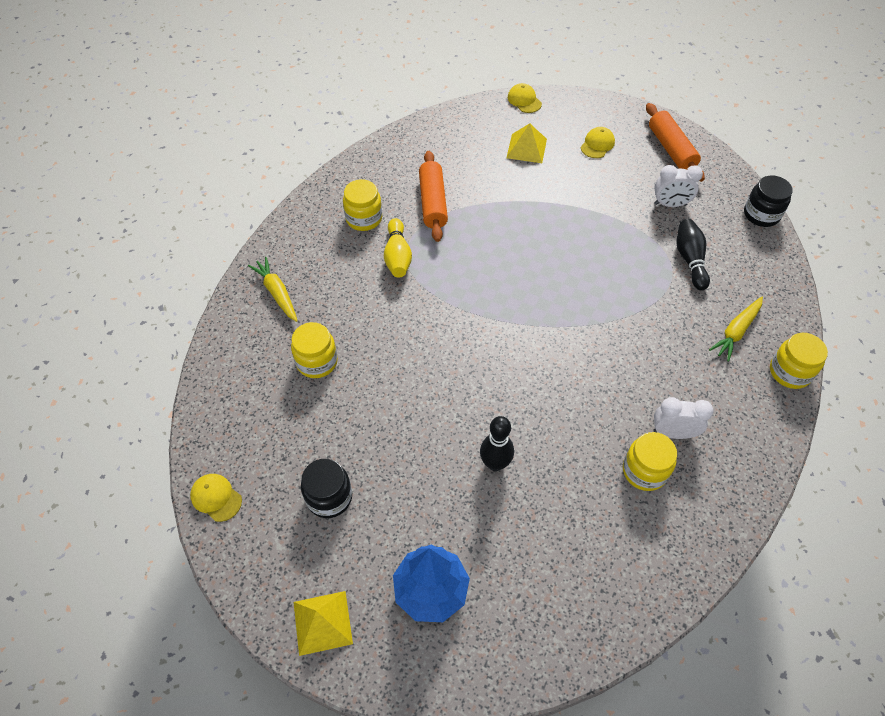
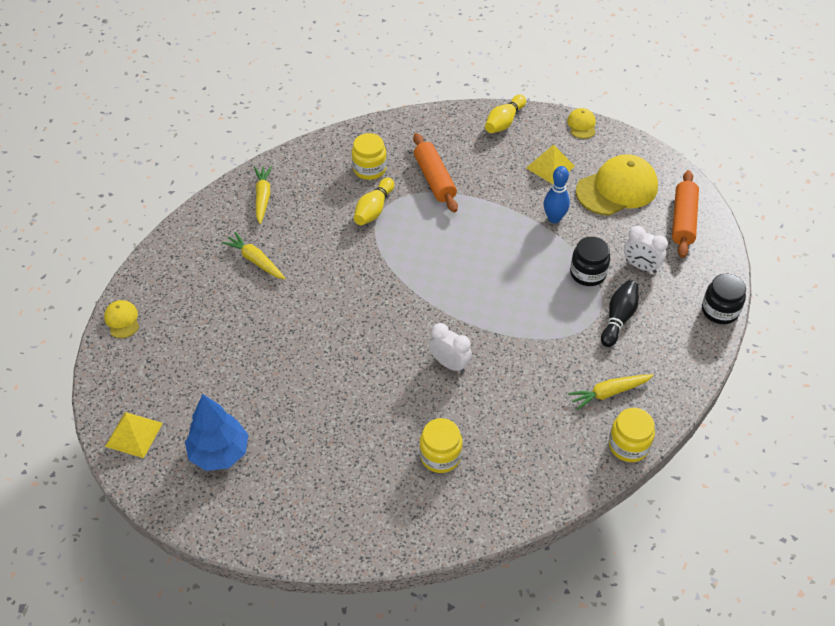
camera: 30 degrees right, 5 degrees down
(317, 362) = (255, 261): yellow jar -> yellow carrot
(329, 497) = (196, 357): black jar -> black jar (588, 273)
(433, 202) = (434, 179): orange rolling pin -> orange rolling pin turned 45 degrees counterclockwise
(455, 124) = (504, 122): none -> yellow bowling pin
(495, 463) = (330, 394): black bowling pin -> none
(566, 193) = (554, 218): none -> blue bowling pin
(597, 144) = (617, 189): yellow cap -> yellow cap, size x2.10
(673, 433) = (487, 441): white clock -> white clock (449, 364)

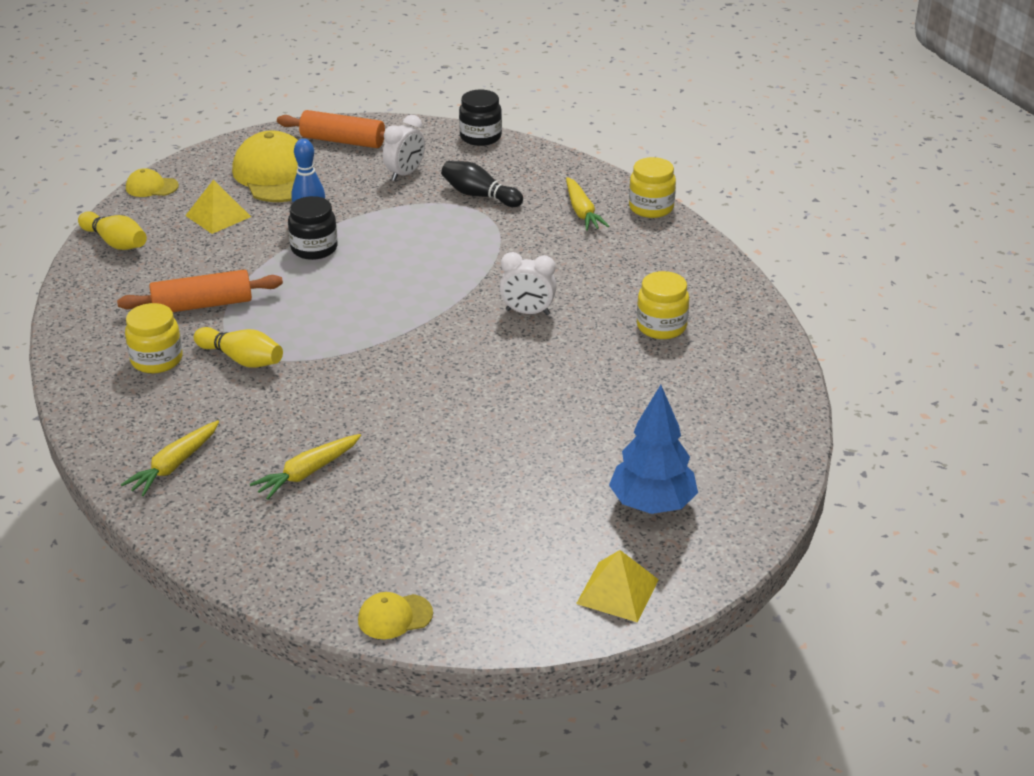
camera: 85 degrees left, 15 degrees down
(263, 197) = (174, 465): yellow carrot -> yellow carrot turned 60 degrees counterclockwise
(449, 364) = (527, 312): white clock -> white clock turned 120 degrees counterclockwise
(588, 273) = (407, 207): black jar -> black jar (314, 248)

